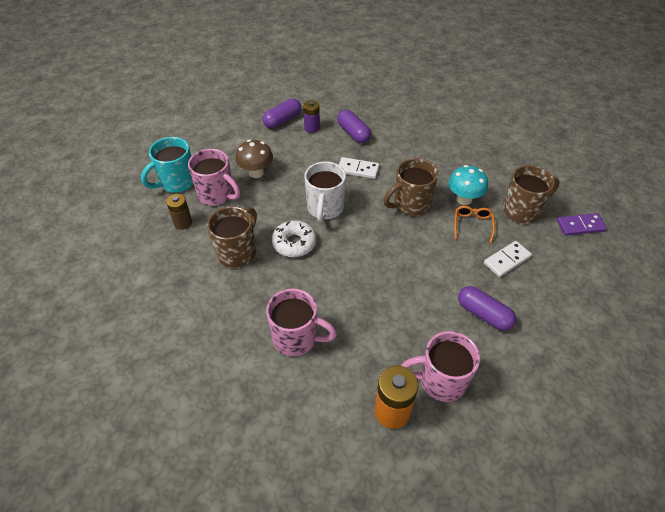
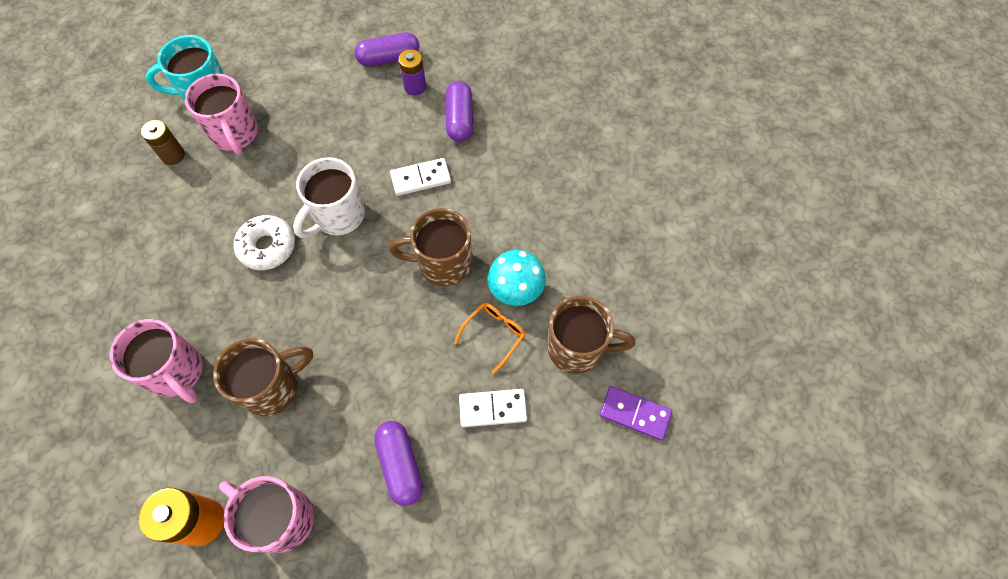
camera: 30 degrees right, 15 degrees up
(237, 252) = (200, 225): brown mug -> brown mug (273, 387)
(256, 173) = (300, 124): brown mushroom -> none
(358, 169) = (421, 178): white domino -> white domino turned 60 degrees counterclockwise

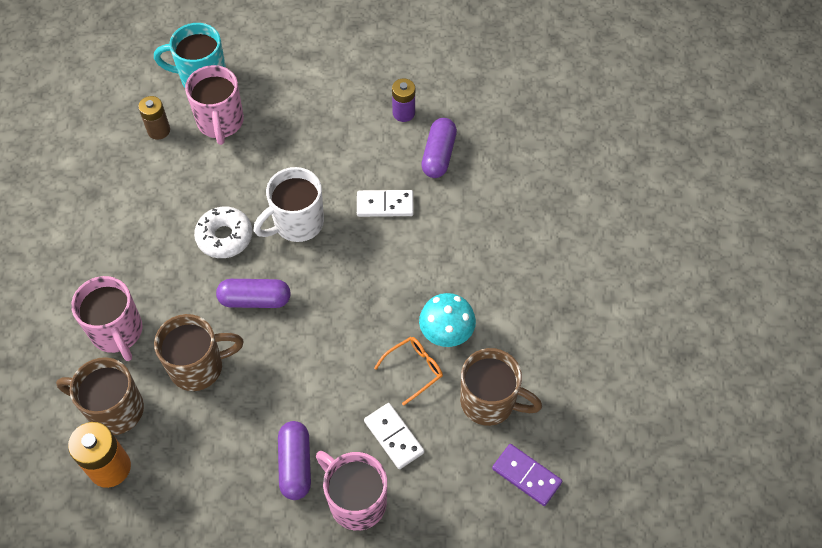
camera: 15 degrees right, 5 degrees down
(281, 518) = (179, 483): pink mug -> pink mug (356, 501)
(389, 58) = (385, 79): purple capsule -> purple capsule (255, 300)
(442, 263) = (384, 291): brown mug -> brown mug (114, 409)
(493, 409) = (393, 437): white domino -> white domino turned 45 degrees clockwise

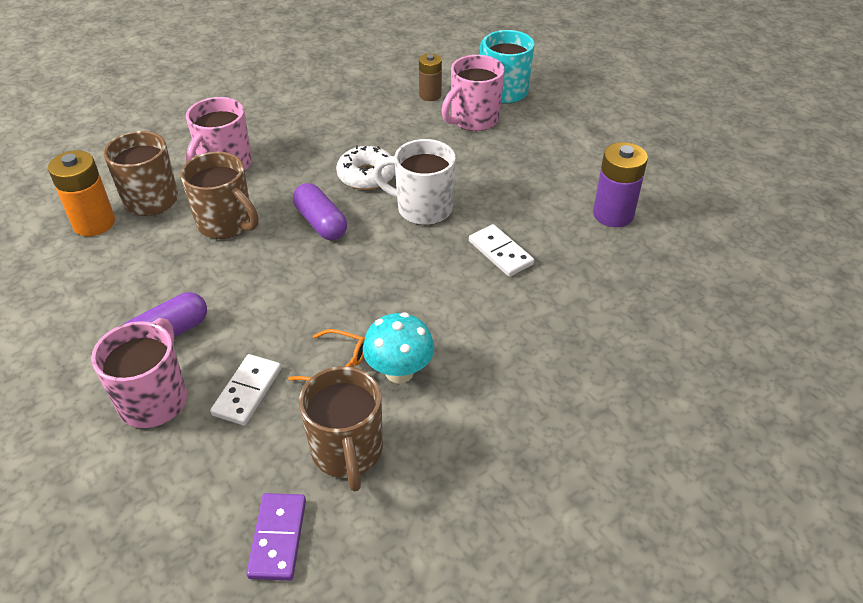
camera: 55 degrees right, 15 degrees down
(403, 113) = (613, 214): purple battery -> purple battery, size x1.54
(438, 155) = (596, 261): purple capsule -> none

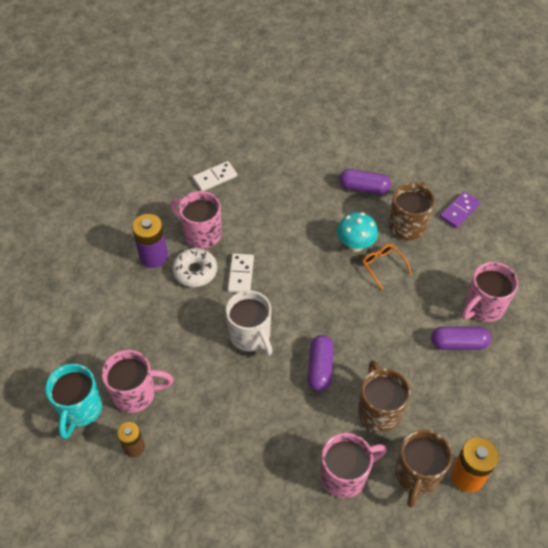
camera: 140 degrees left, 10 degrees up
(247, 391) = (435, 282): white domino -> white domino (215, 178)
(366, 175) = (258, 390): white donut -> white donut (195, 271)
(468, 470) = (364, 188): none -> purple capsule
(599, 265) = (201, 234): none -> pink mug

